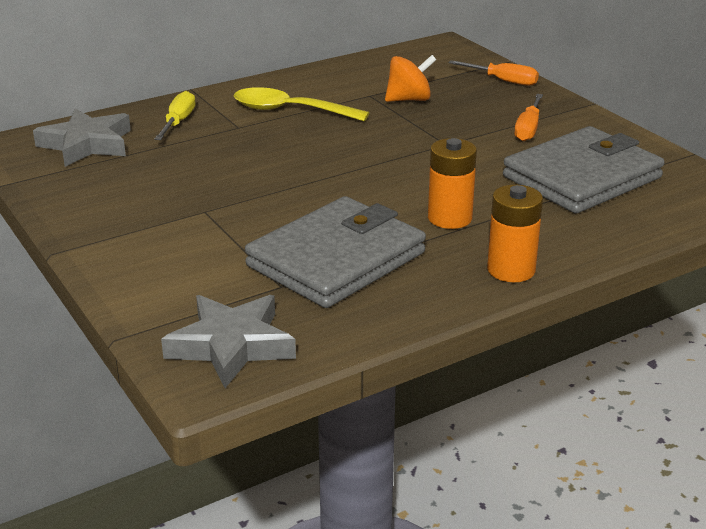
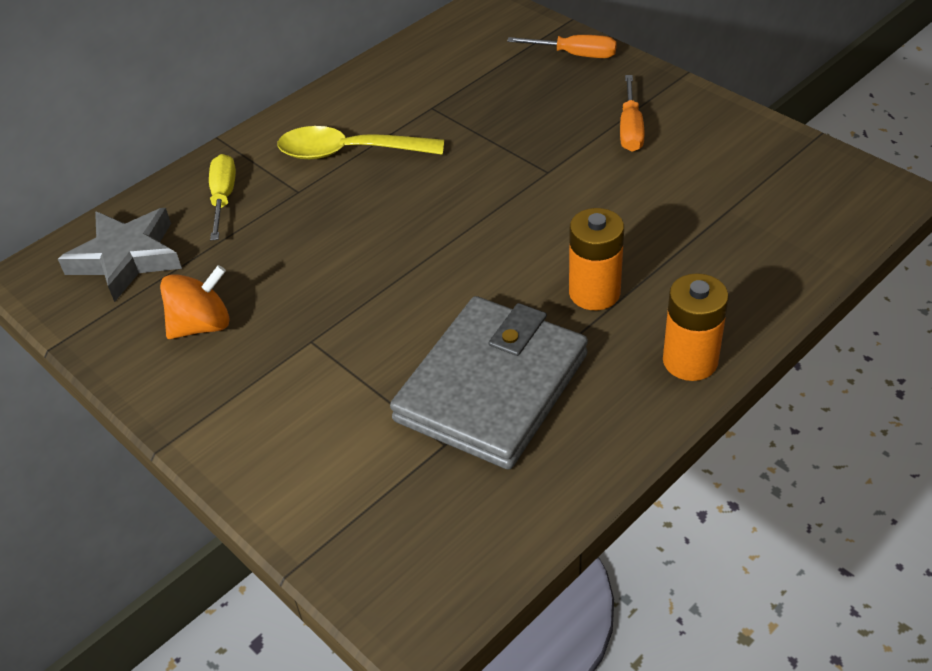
camera: 10 degrees left, 15 degrees up
(231, 345) = (424, 554): grey star -> none
(409, 99) = (480, 106): orange spinning top -> orange spinning top (202, 325)
(582, 177) = (716, 196): grey wallet -> none

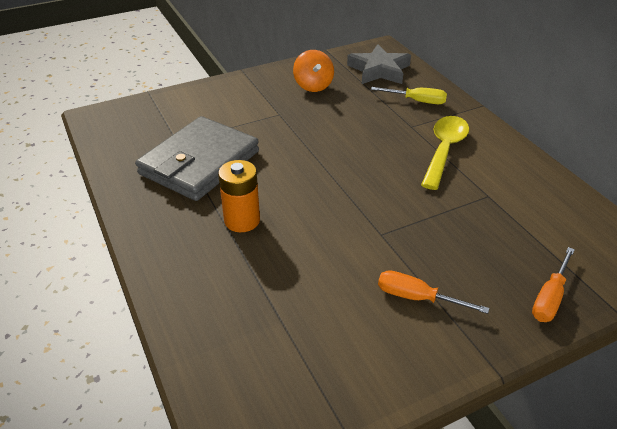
camera: 105 degrees right, 5 degrees down
(491, 387) = (199, 163): grey wallet -> grey wallet turned 75 degrees clockwise
(690, 361) = (154, 243): orange battery -> none

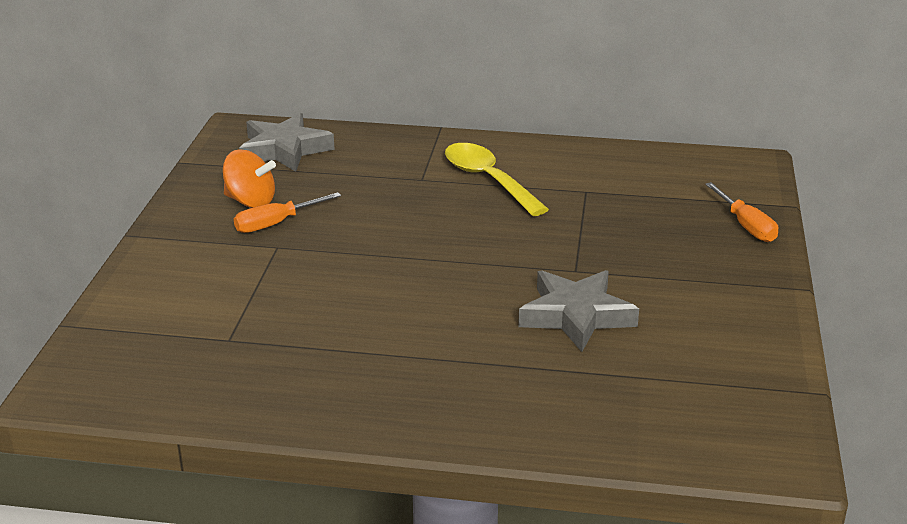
camera: 55 degrees left, 10 degrees down
(199, 163) = (303, 337): grey wallet -> none
(242, 220) = (455, 345): orange battery -> none
(325, 258) = (576, 316): none -> grey star
(416, 298) = (683, 288): orange screwdriver -> orange screwdriver (276, 224)
(417, 101) = (381, 155): yellow screwdriver -> none

